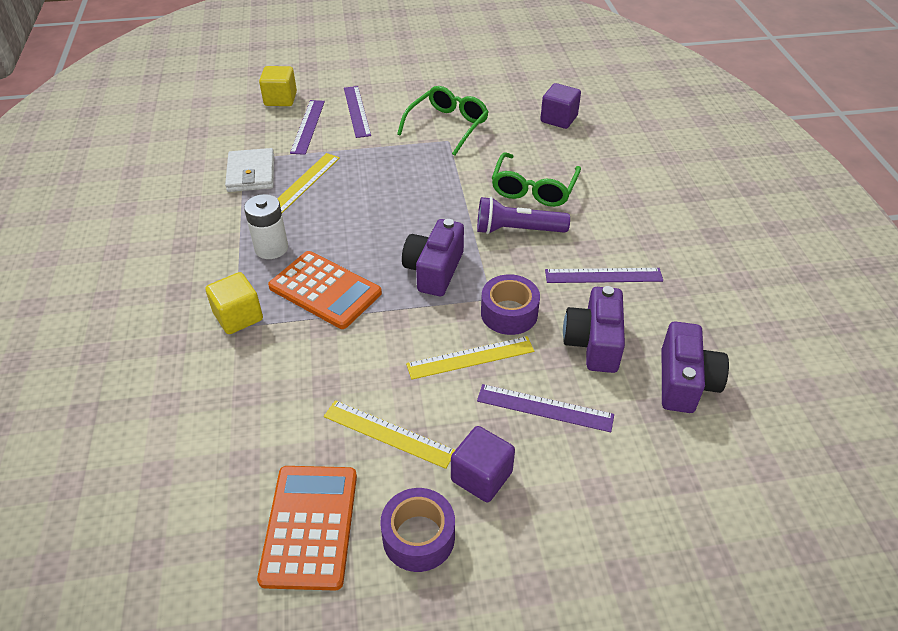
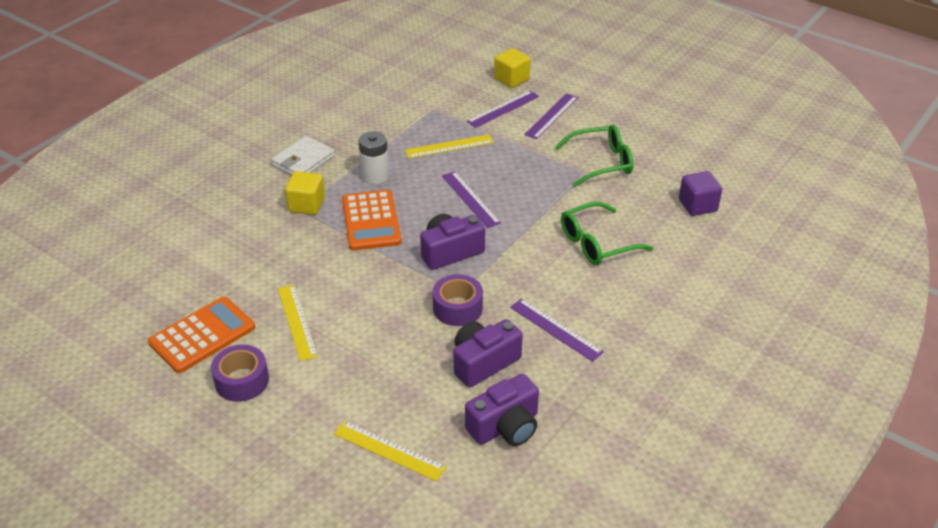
camera: 45 degrees right, 5 degrees down
(251, 173) = (425, 121): white wallet -> white wallet (303, 161)
(470, 357) = (397, 316): yellow ruler -> yellow ruler (389, 450)
(481, 476) = (312, 379): purple cube -> none
(517, 230) = (542, 262): purple flashlight -> none
(545, 408) = (398, 373): purple ruler -> purple ruler (470, 199)

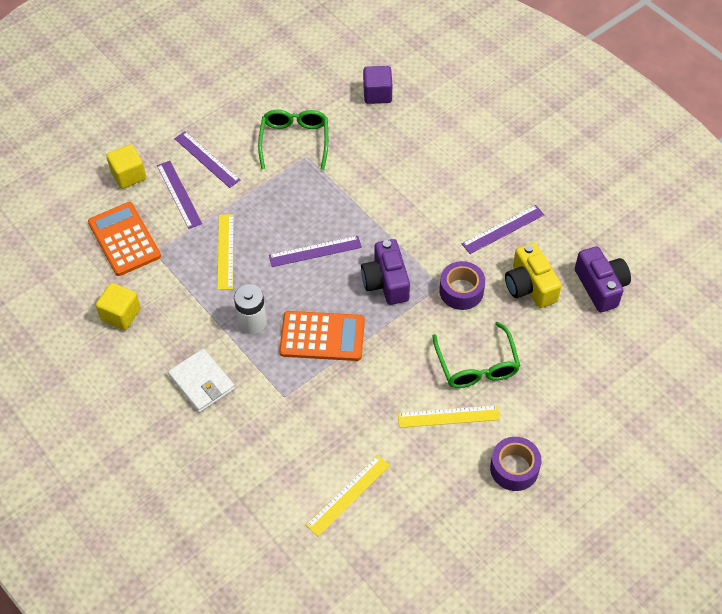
camera: 75 degrees left, 15 degrees up
(202, 335) = (447, 497): orange calculator -> orange calculator (124, 239)
(306, 205) = (279, 388): yellow cube -> yellow cube (121, 314)
(389, 450) = (611, 368): yellow ruler -> yellow ruler (348, 495)
(483, 362) = (530, 286): purple camera -> yellow camera
(597, 243) = (405, 175): green glasses -> green glasses (477, 365)

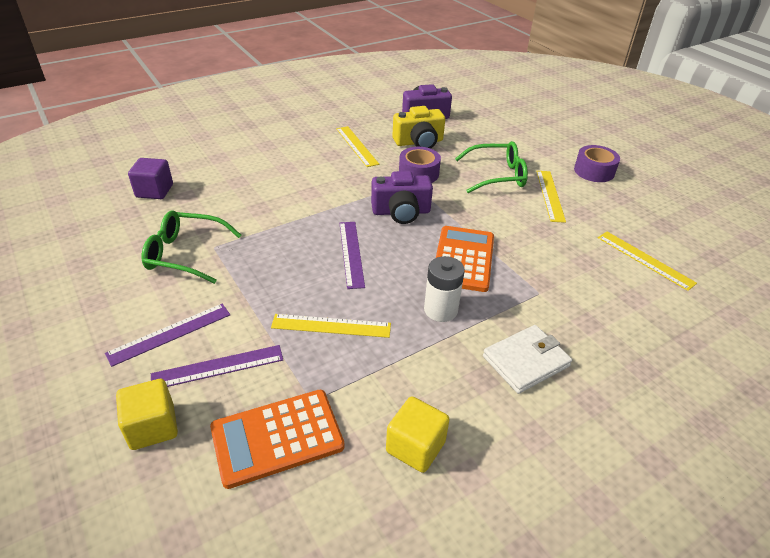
camera: 85 degrees left, 15 degrees down
(503, 229) = (356, 146): purple ruler -> yellow ruler

